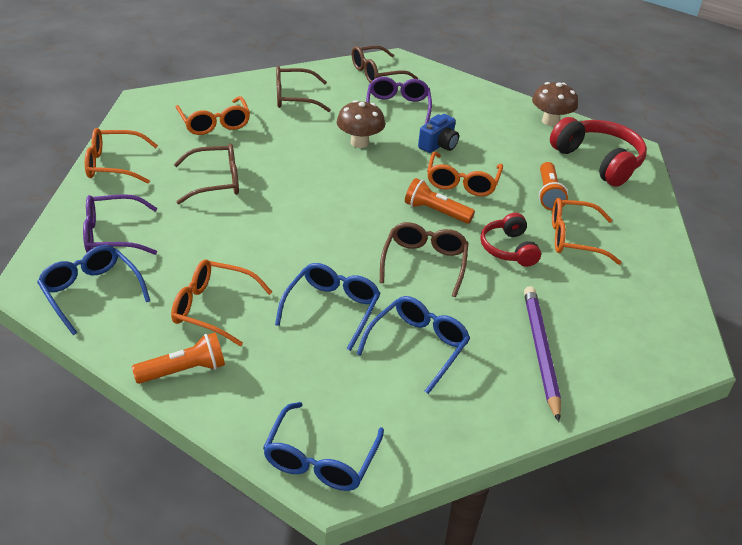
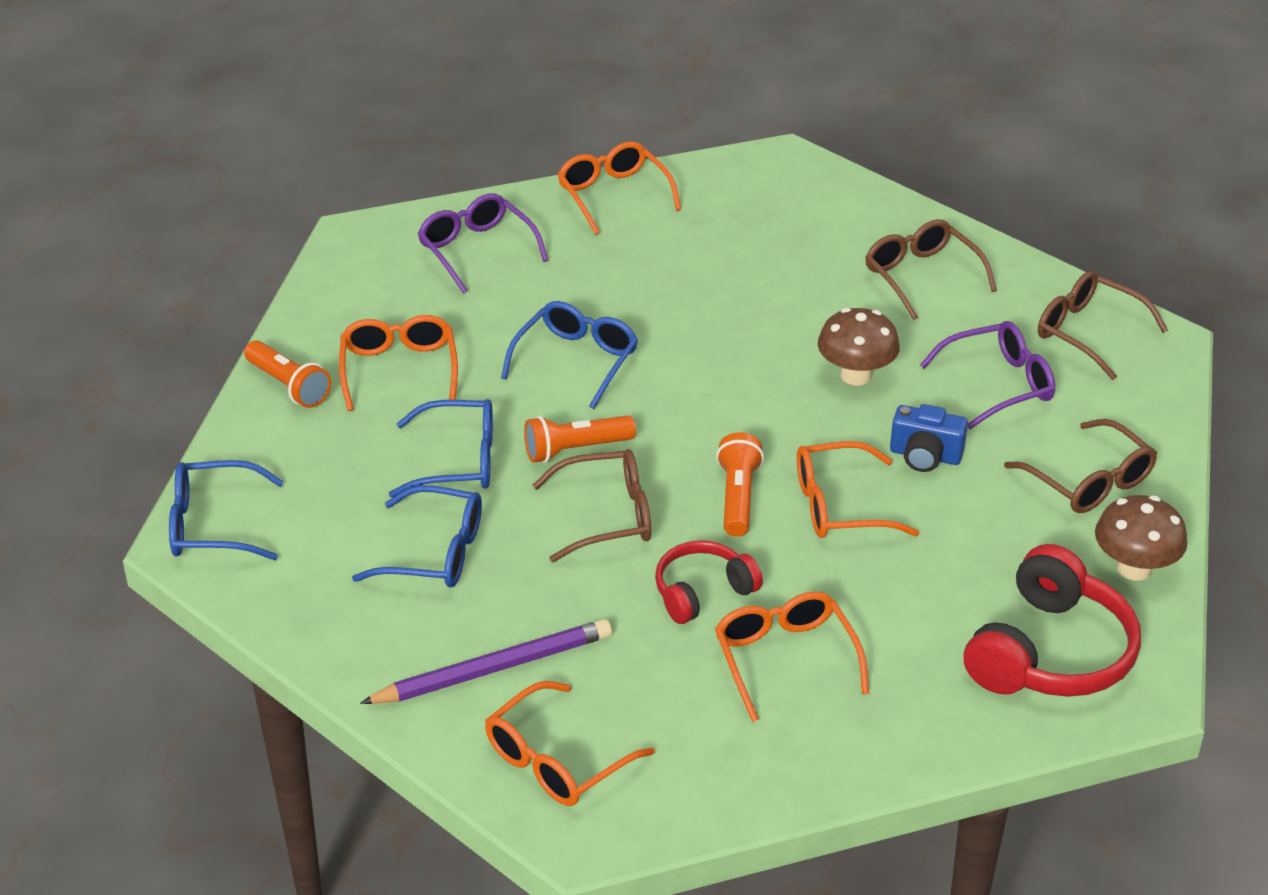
camera: 70 degrees right, 0 degrees up
(92, 293) = (369, 277): blue glasses -> blue glasses (576, 361)
(214, 123) = (781, 233): orange glasses -> orange glasses (557, 760)
(215, 182) = (644, 283): brown glasses -> brown glasses (1088, 481)
(548, 194) = (888, 608): orange flashlight -> orange flashlight (575, 450)

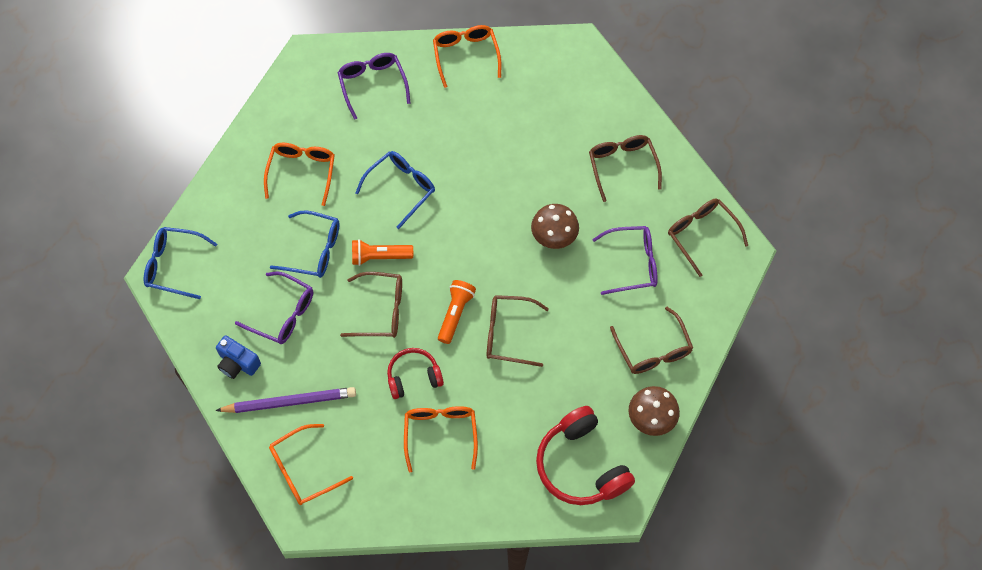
camera: 15 degrees right, 25 degrees up
(289, 386) = (239, 170): orange flashlight -> none
(434, 552) = (282, 313): blue glasses -> purple glasses
(840, 506) = (509, 334): orange glasses -> brown glasses
(925, 456) = (569, 308): blue camera -> blue camera (238, 363)
(1050, 653) = (581, 465): red headphones -> red headphones turned 105 degrees clockwise

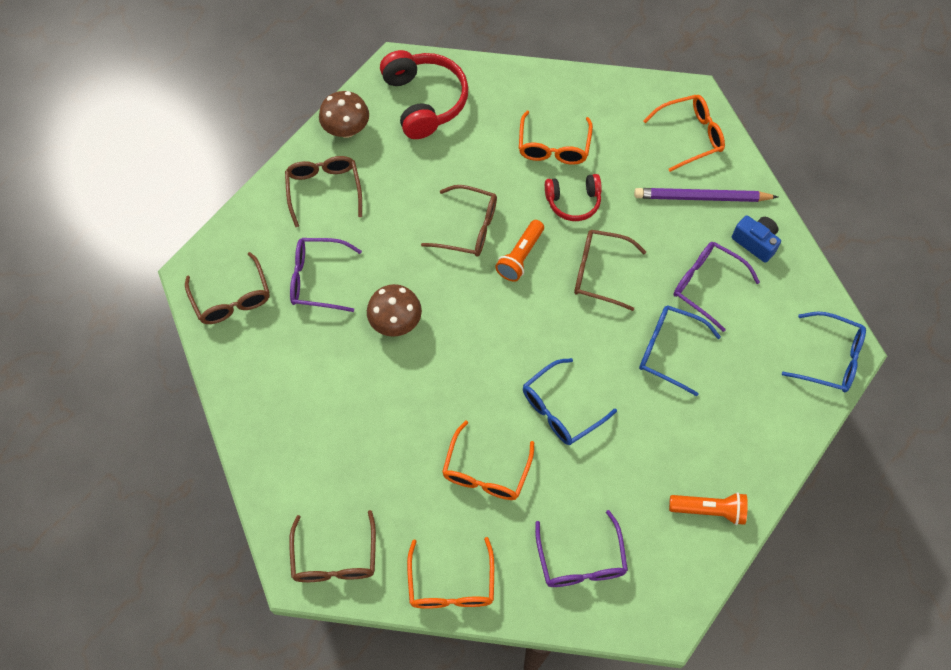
camera: 170 degrees left, 0 degrees up
(302, 172) = (679, 449): orange glasses -> orange glasses (486, 471)
(379, 257) = (595, 331): orange flashlight -> orange flashlight (709, 510)
(622, 166) = (294, 393): brown glasses -> brown glasses (335, 557)

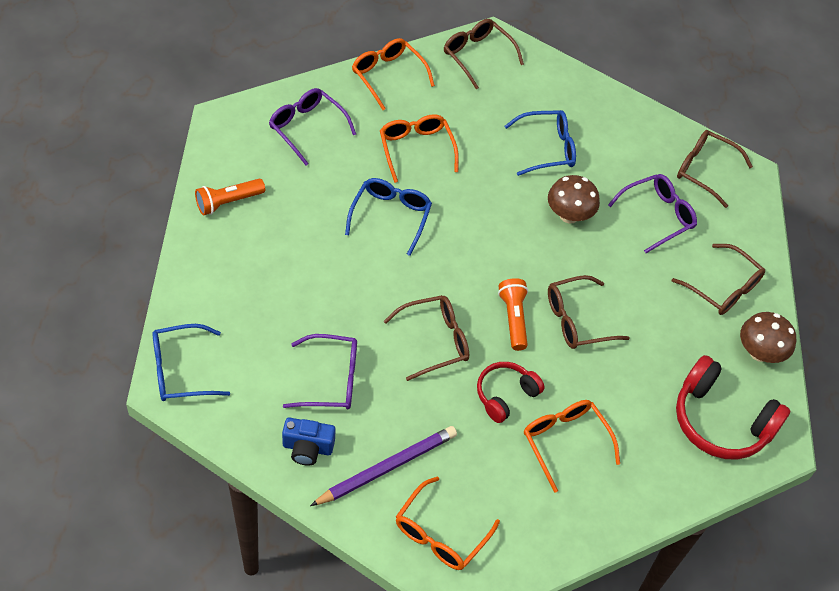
camera: 140 degrees right, 10 degrees down
(669, 351) = (330, 304): blue glasses -> blue glasses (546, 148)

